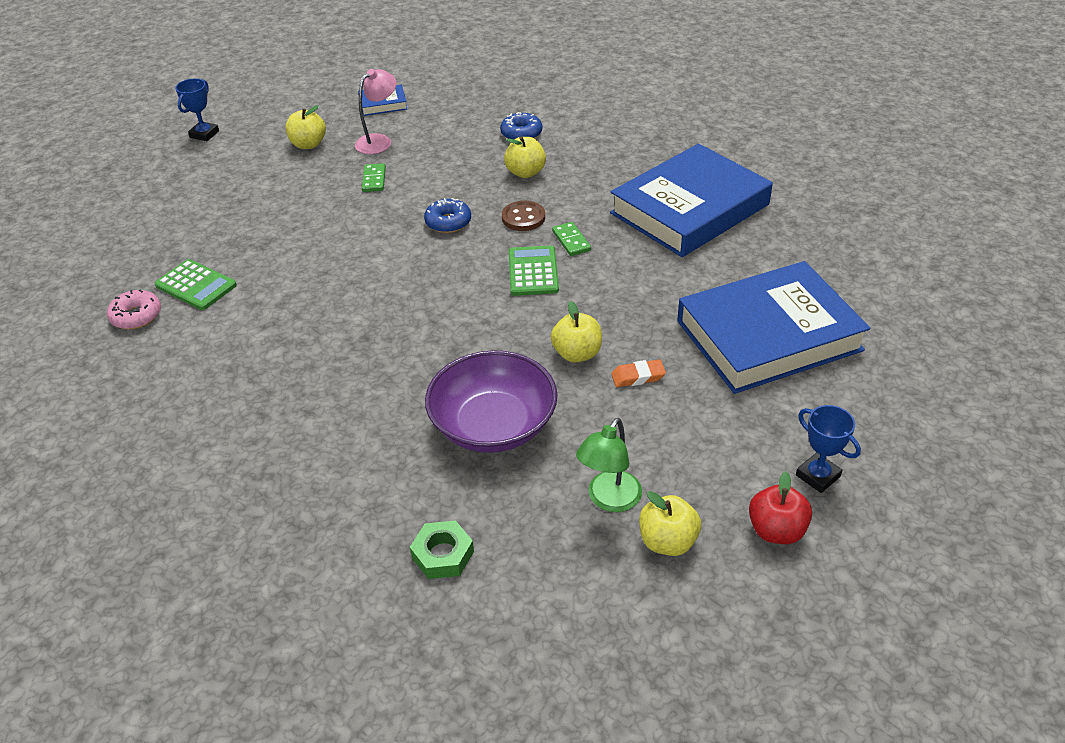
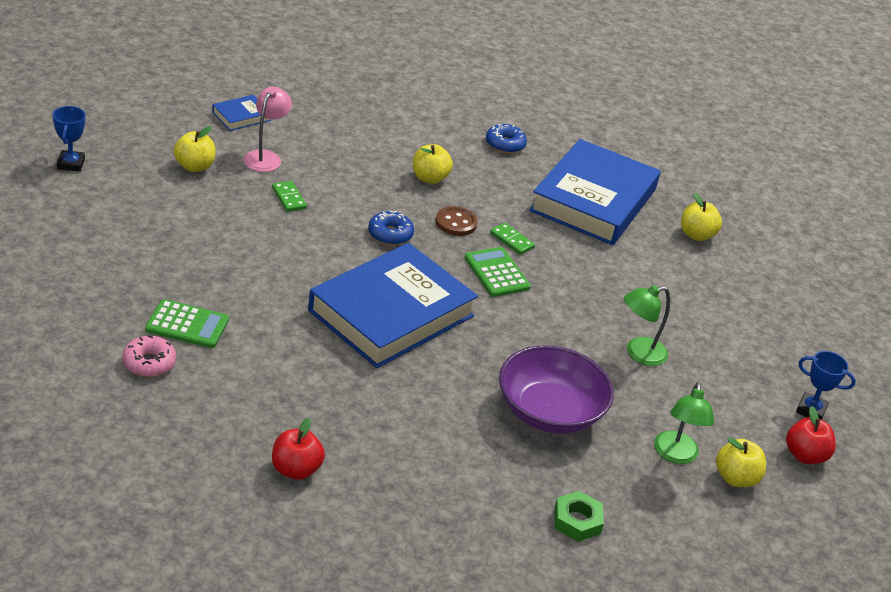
camera: 30 degrees left, 5 degrees down
(191, 441) = (296, 469): none -> red apple
(521, 133) = (400, 139): blue donut -> blue donut (505, 144)
(577, 354) = (579, 341): yellow apple -> yellow apple (696, 235)
(638, 377) = (638, 353): orange eraser -> green lamp
(768, 335) = (717, 305): blue book -> blue book (391, 313)

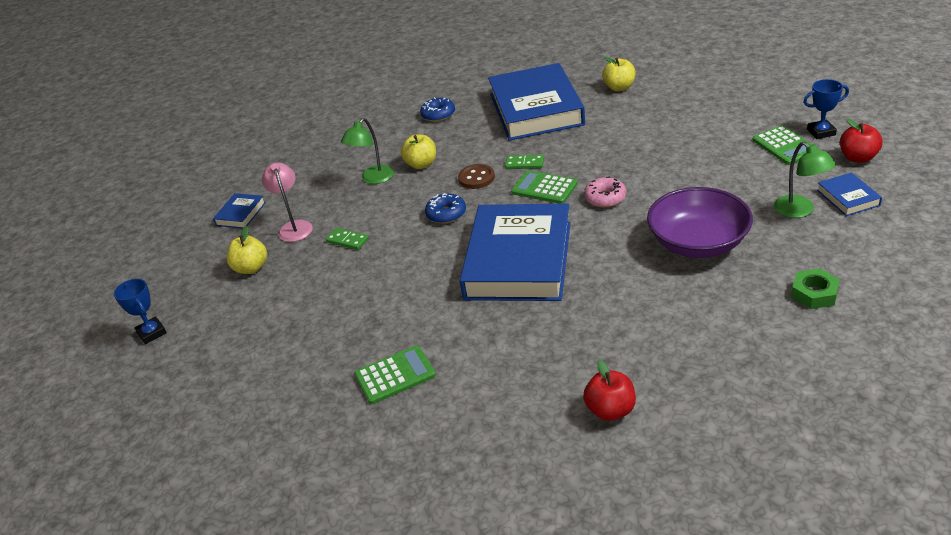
camera: 25 degrees left, 0 degrees up
(149, 363) = (405, 424): pink donut -> pink donut (605, 198)
(638, 353) = (691, 171): green lamp -> green lamp (373, 179)
(735, 478) = (848, 198): yellow apple -> blue book
(756, 396) = (785, 146): none -> green calculator

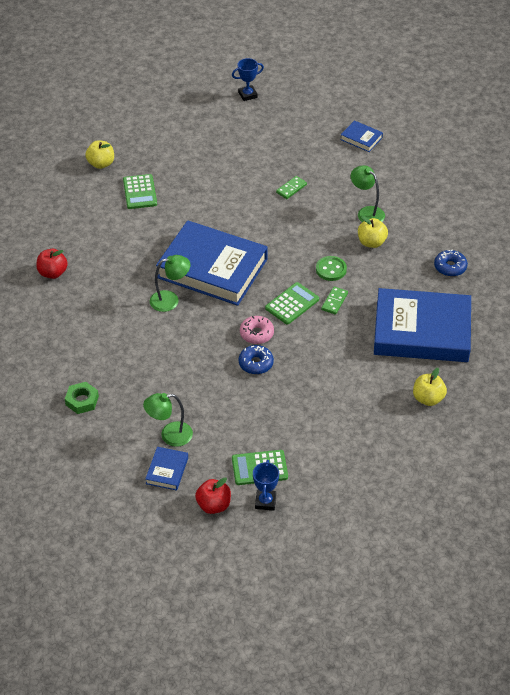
camera: 100 degrees right, 10 degrees up
(251, 268) = (288, 140): yellow apple -> yellow apple (101, 164)
(294, 227) = (326, 164): pink lamp -> none
(446, 214) = (292, 243): blue donut -> blue donut (256, 363)
(476, 178) = (331, 269): brown button -> green button
(593, 276) = (170, 300): none -> green lamp
(698, 243) = (170, 364): purple bowl -> none
(848, 198) = (167, 470): blue book -> blue book turned 75 degrees counterclockwise

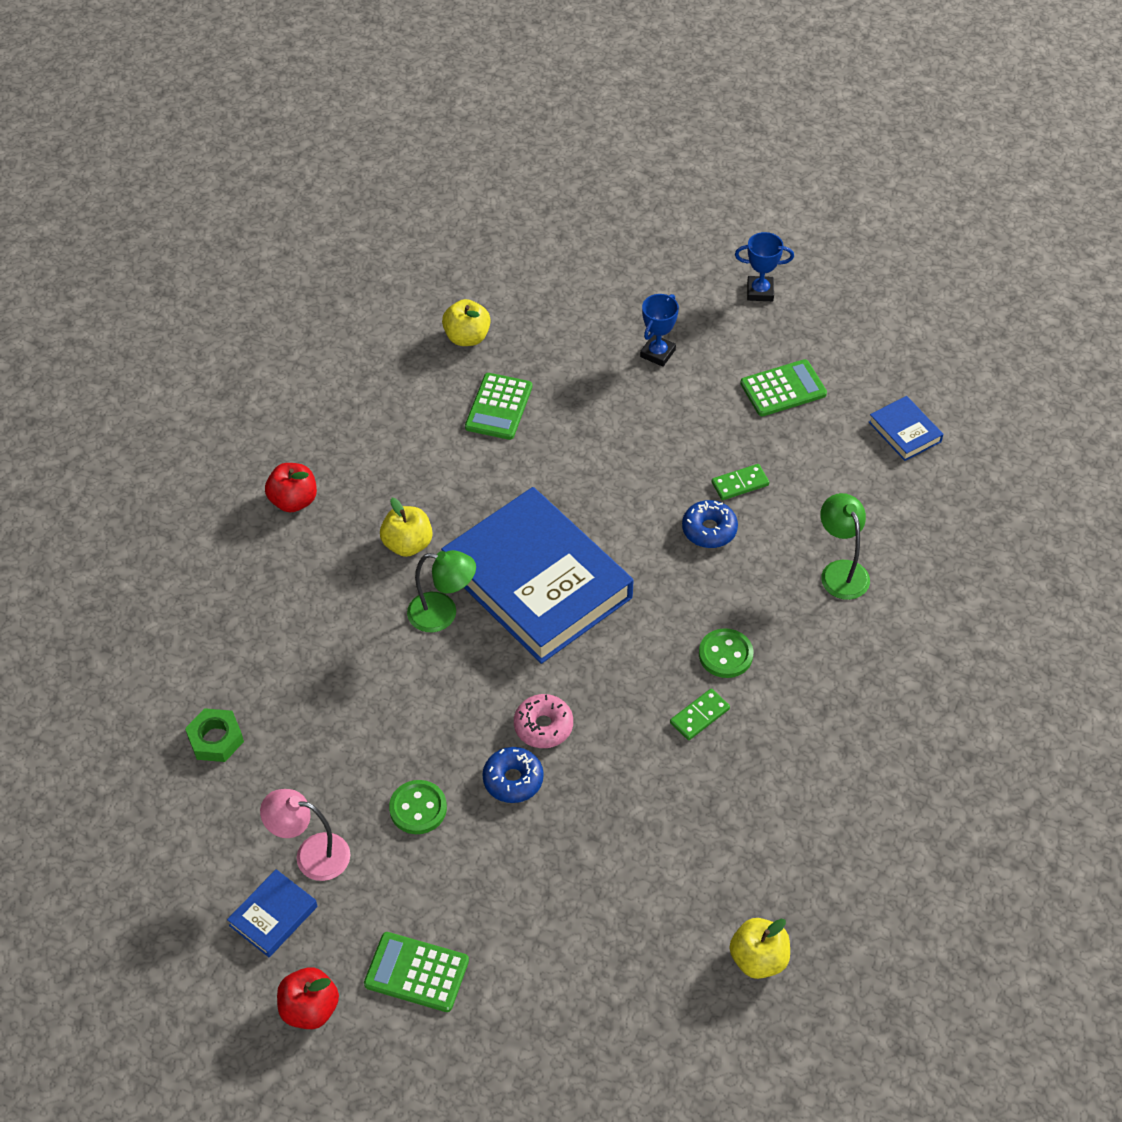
camera: 25 degrees right, 5 degrees up
(169, 435) = (311, 854): green lamp -> pink lamp
(213, 394) = (418, 808): none -> green button
(265, 501) = (392, 1038): blue trophy -> blue trophy (657, 353)
(292, 304) = (629, 694): green calculator -> green calculator (783, 389)
(371, 242) = (819, 629): yellow apple -> yellow apple (408, 544)
(421, 331) = (816, 827): blue book -> none
(450, 267) = (928, 725): blue donut -> blue donut (709, 530)

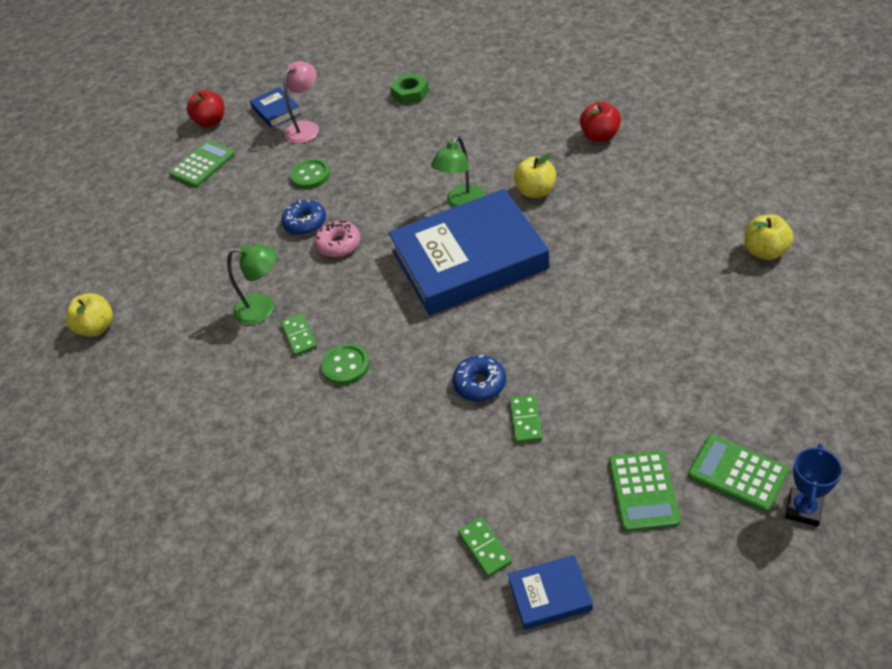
camera: 115 degrees right, 5 degrees down
(498, 407) = (670, 261): green calculator -> green calculator (737, 473)
(657, 353) = (718, 391): blue trophy -> none
(841, 571) = (393, 475): green lamp -> green lamp (263, 308)
(883, 483) = (485, 548): none -> green domino

